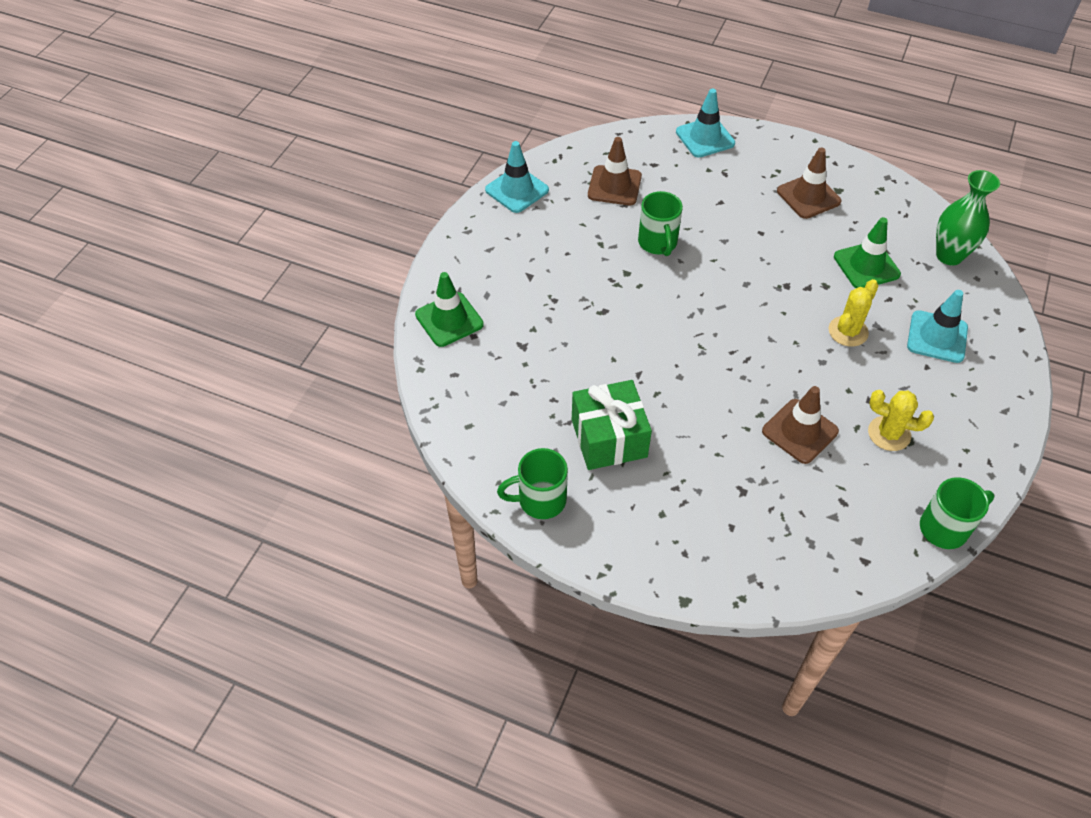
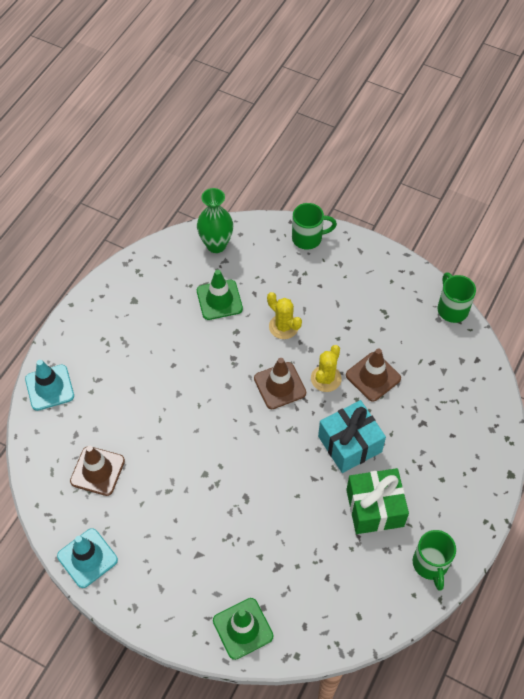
camera: 85 degrees left, 5 degrees up
(658, 243) = (174, 445): green mug -> green mug (308, 238)
(693, 409) = (349, 444): none -> turquoise gift
(808, 196) = (137, 323): brown traffic cone -> brown traffic cone (280, 386)
(889, 434) = (377, 322): yellow cactus -> yellow cactus (326, 378)
(937, 337) = (293, 272): turquoise traffic cone -> none

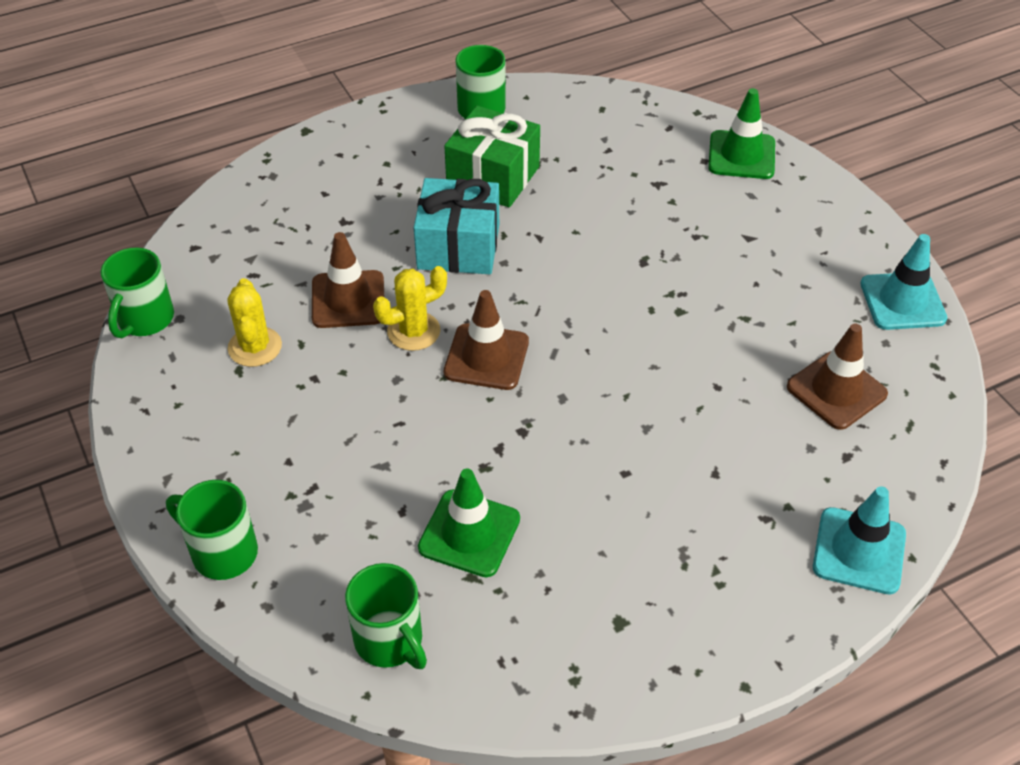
camera: 145 degrees left, 10 degrees down
(216, 245) = (390, 641): green vase -> green mug
(283, 326) = (405, 432): yellow cactus -> yellow cactus (255, 347)

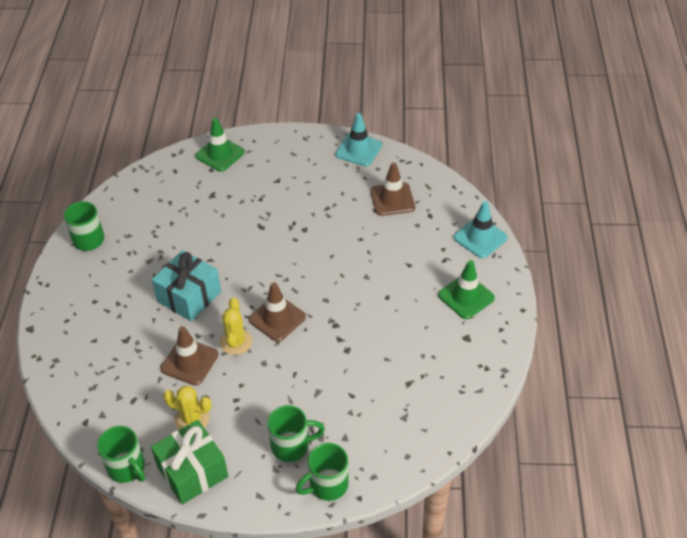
camera: 60 degrees left, 0 degrees up
(390, 641) = (425, 431): green mug -> green mug (291, 446)
(469, 533) = (383, 373): green traffic cone -> green traffic cone (466, 296)
(493, 177) = (148, 259): green gift -> green gift (192, 471)

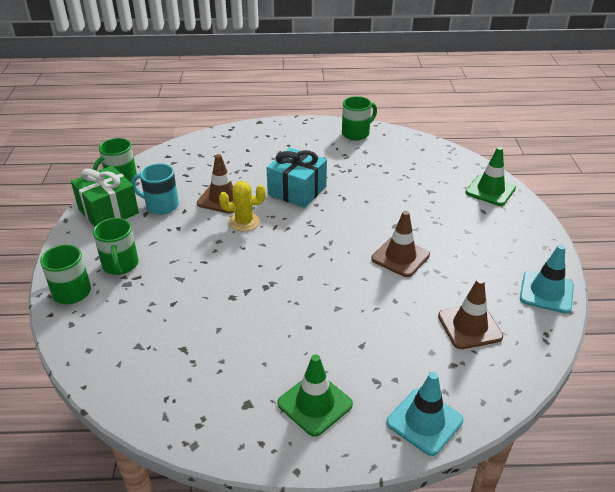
camera: 85 degrees right, 10 degrees down
(192, 419) = (161, 205): yellow cactus -> turquoise mug
(277, 318) = (273, 245): brown traffic cone -> brown traffic cone (400, 257)

